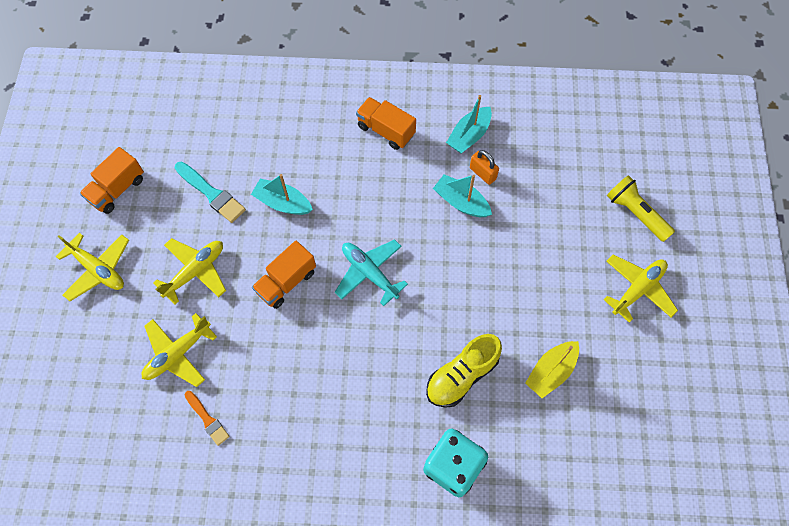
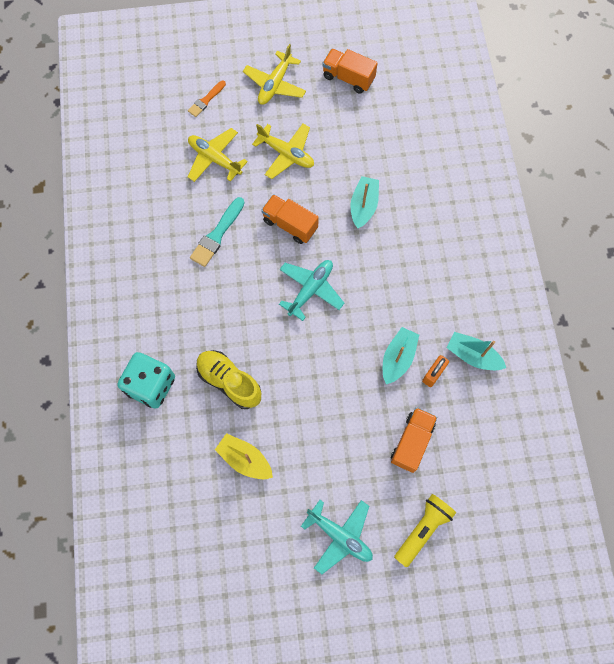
camera: 80 degrees right, 5 degrees up
(207, 419) = (165, 193): orange brush -> orange brush (206, 100)
(211, 194) = (360, 148): turquoise brush -> turquoise brush (217, 235)
(386, 130) = (459, 278): orange truck -> orange truck (412, 442)
(637, 289) = (340, 536): yellow plane -> turquoise plane

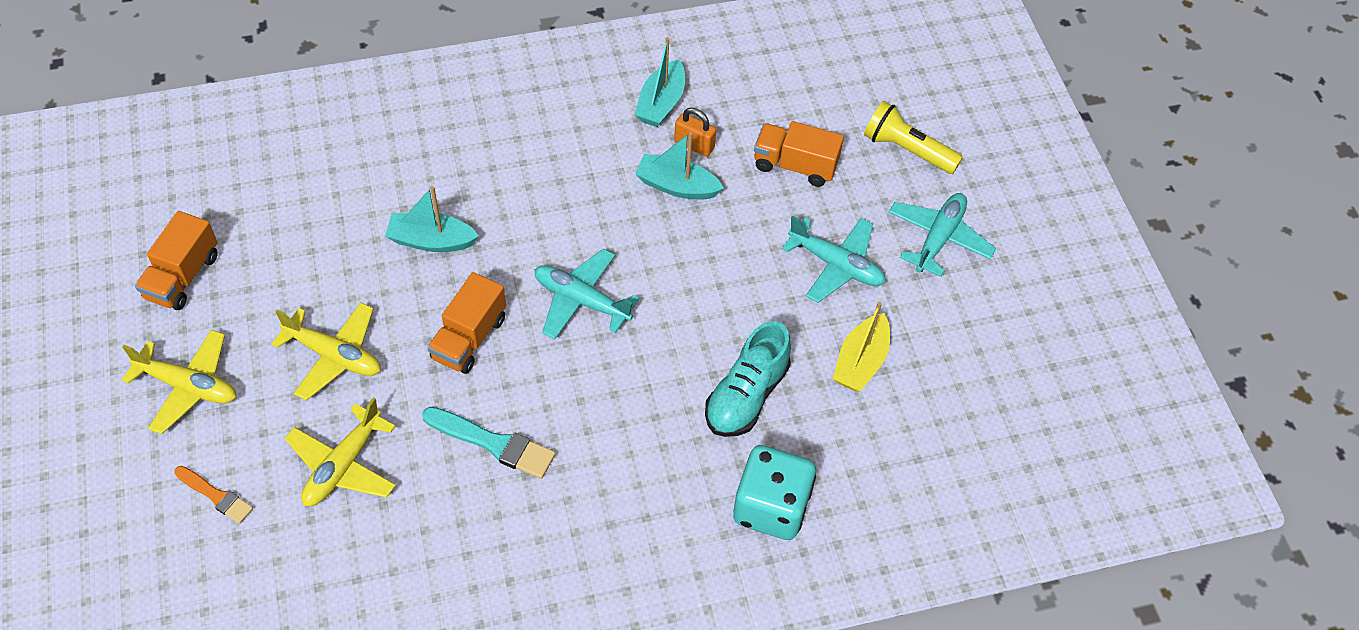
camera: 100 degrees left, 15 degrees down
(229, 381) = (746, 395): yellow shoe -> turquoise shoe
(286, 154) = (334, 356): yellow plane -> yellow plane turned 90 degrees clockwise
(323, 456) = (836, 265): none -> turquoise plane

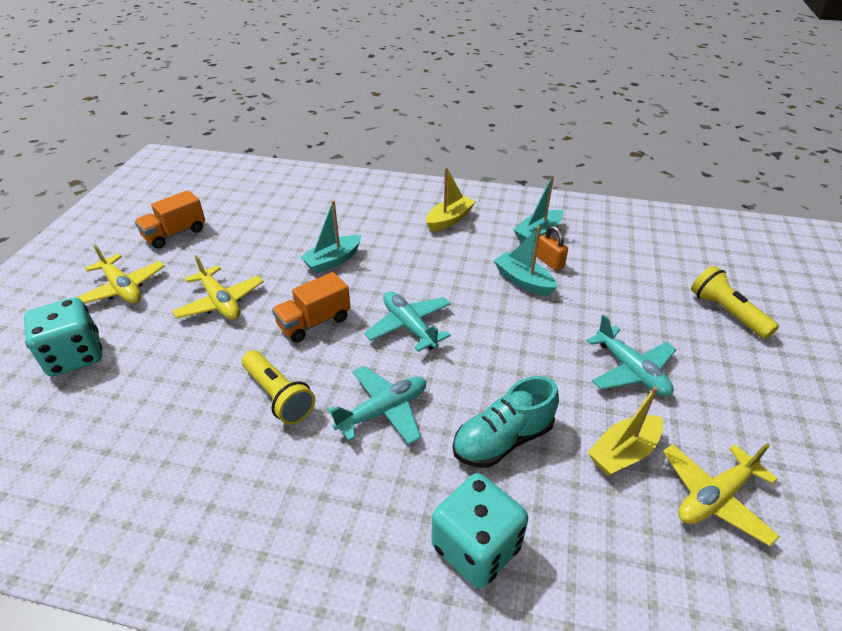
camera: 30 degrees right, 15 degrees down
(216, 496) = (75, 356): orange brush -> turquoise dice
(343, 465) = (167, 369): yellow plane -> yellow plane (714, 497)
(431, 241) = (333, 261): turquoise boat -> turquoise boat turned 75 degrees counterclockwise
(493, 443) = (278, 396): turquoise brush -> yellow flashlight
(539, 118) = (449, 220): none -> yellow boat
(795, 165) = (624, 295): orange truck -> none
(938, 238) = (736, 382): turquoise plane -> turquoise plane (383, 411)

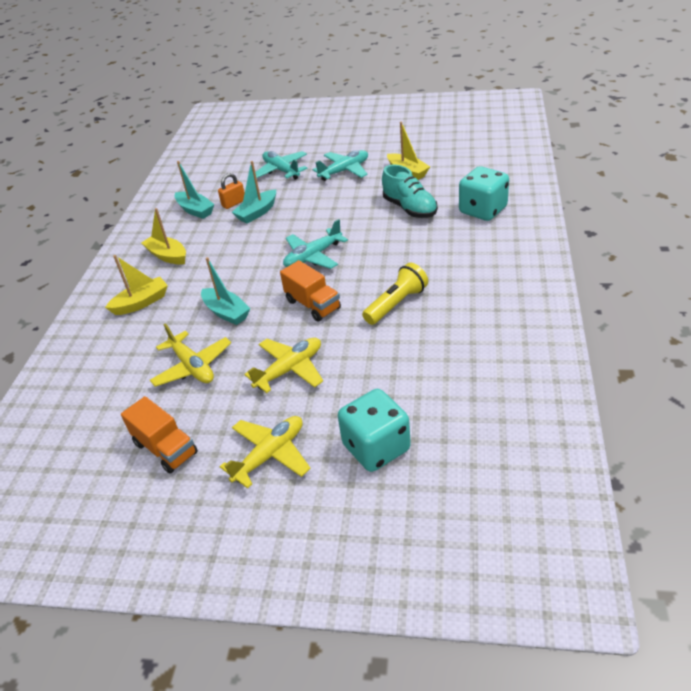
camera: 90 degrees left, 0 degrees up
(374, 209) = (141, 303): none -> yellow boat
(383, 411) = (399, 255): turquoise plane -> turquoise plane (281, 171)
(714, 497) = (427, 149): yellow plane -> yellow plane (192, 366)
(726, 312) = (288, 142): yellow flashlight -> none

